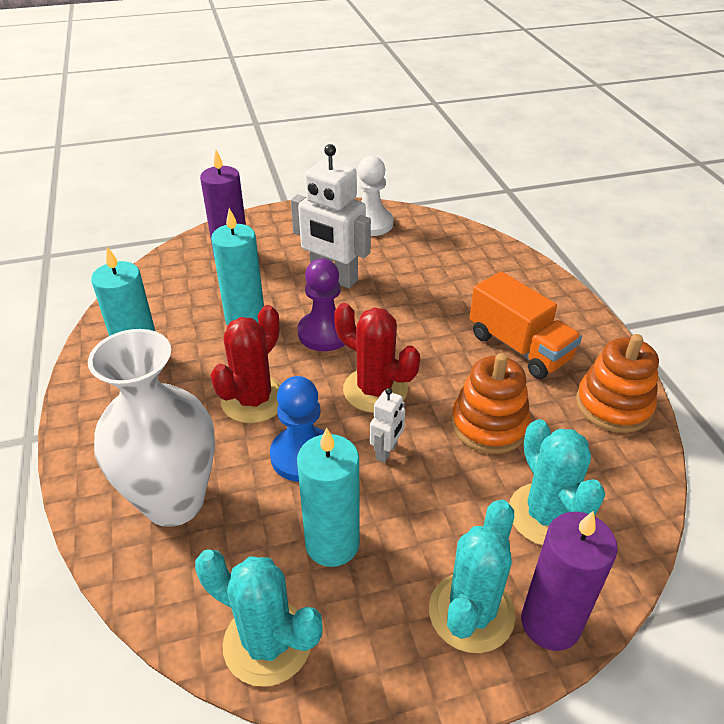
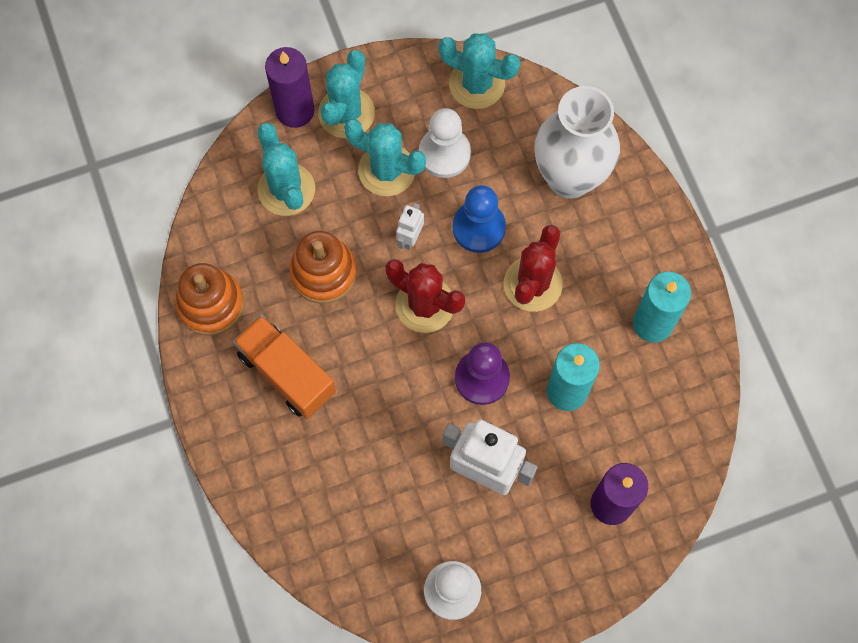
camera: 175 degrees right, 30 degrees up
(332, 544) = (444, 153): turquoise candle -> white pawn
(412, 528) = (387, 170): none -> turquoise cactus

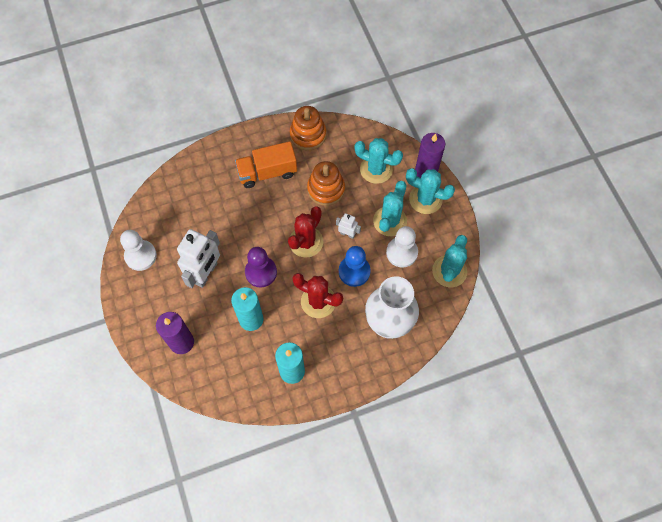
camera: 90 degrees right, 5 degrees down
(286, 189) = (376, 169): turquoise cactus -> turquoise cactus turned 45 degrees clockwise
(287, 373) = (267, 172): orange truck -> orange truck turned 150 degrees counterclockwise

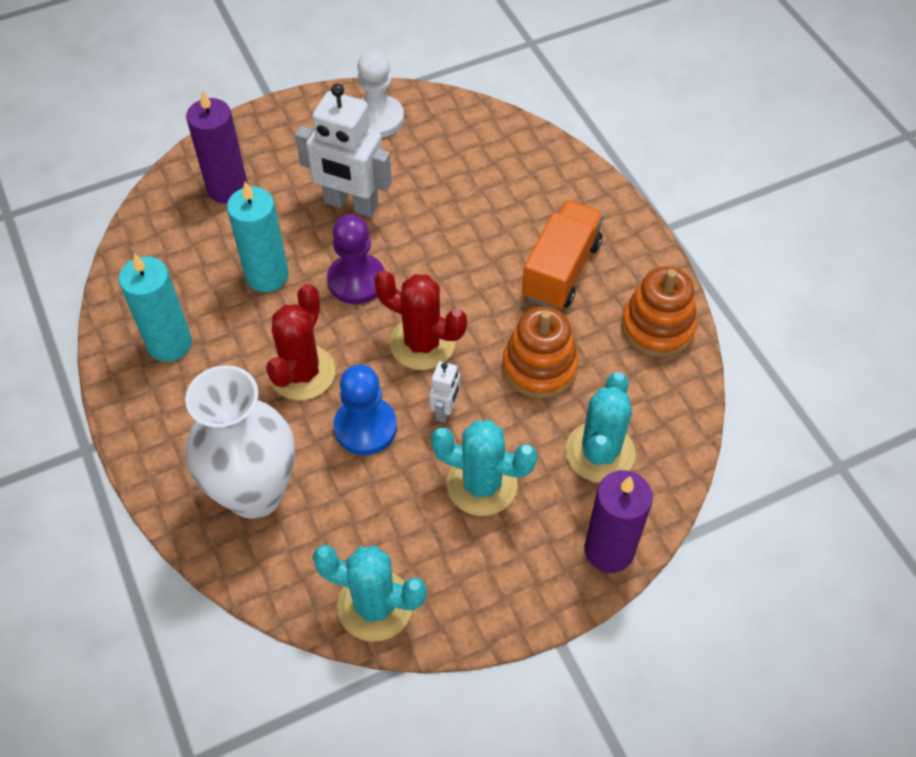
camera: 85 degrees right, 10 degrees down
(267, 172) = (561, 270): orange truck -> orange truck turned 45 degrees clockwise
(401, 252) = (412, 510): white pawn -> none
(425, 199) = (542, 552): turquoise cactus -> none

